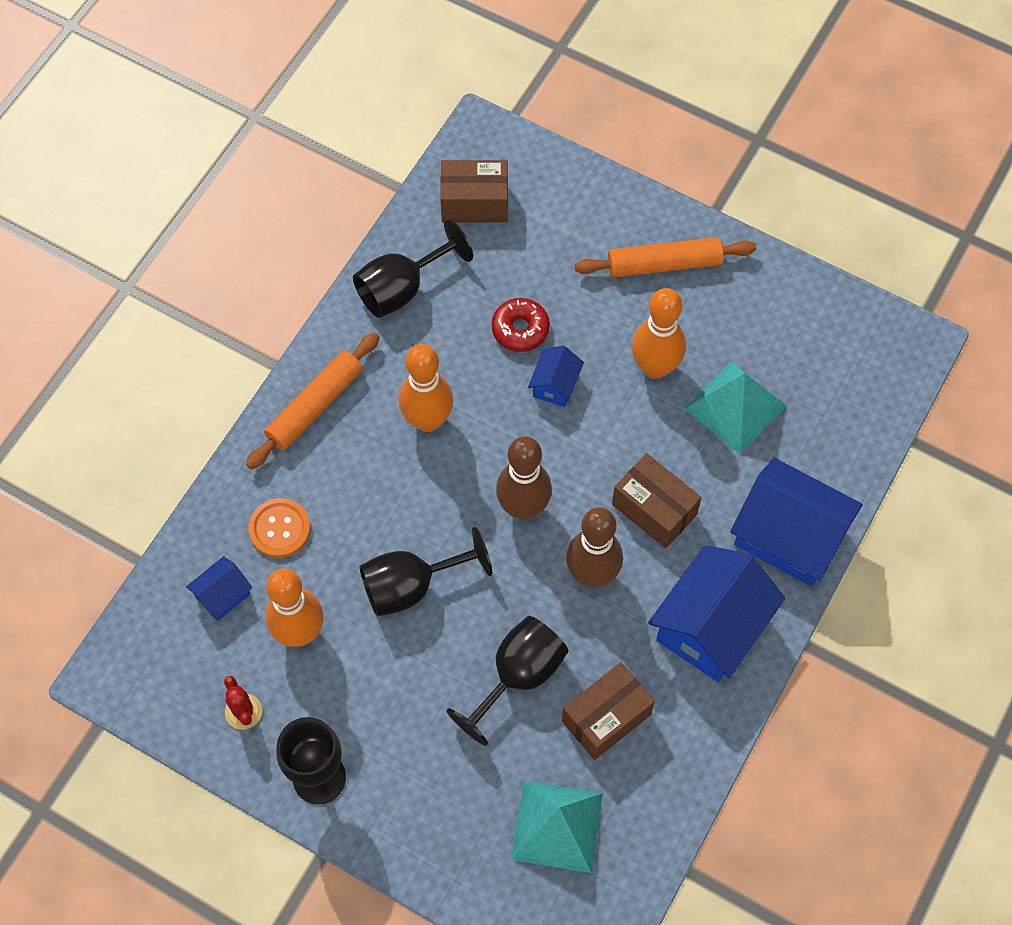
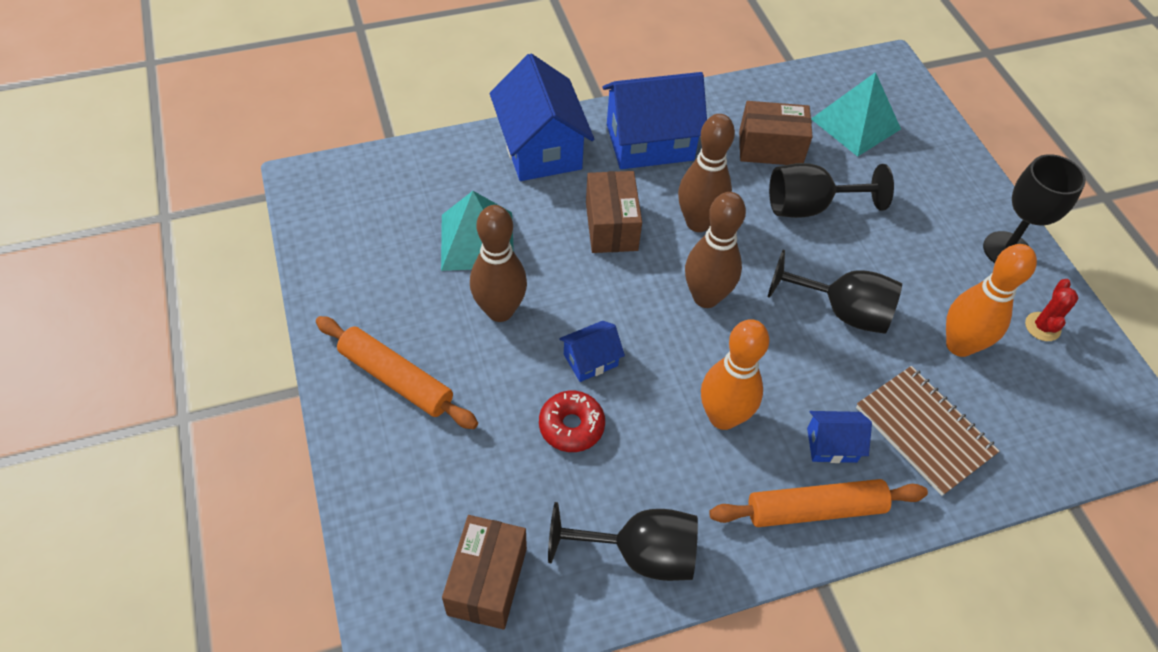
camera: 140 degrees left, 10 degrees down
(222, 595) = (1010, 417): blue house -> blue house (831, 445)
(279, 529) = (924, 431): orange button -> brown notebook
(474, 203) = (487, 581): brown box -> brown box turned 60 degrees clockwise
(655, 367) = (500, 311): orange bowling pin -> brown bowling pin

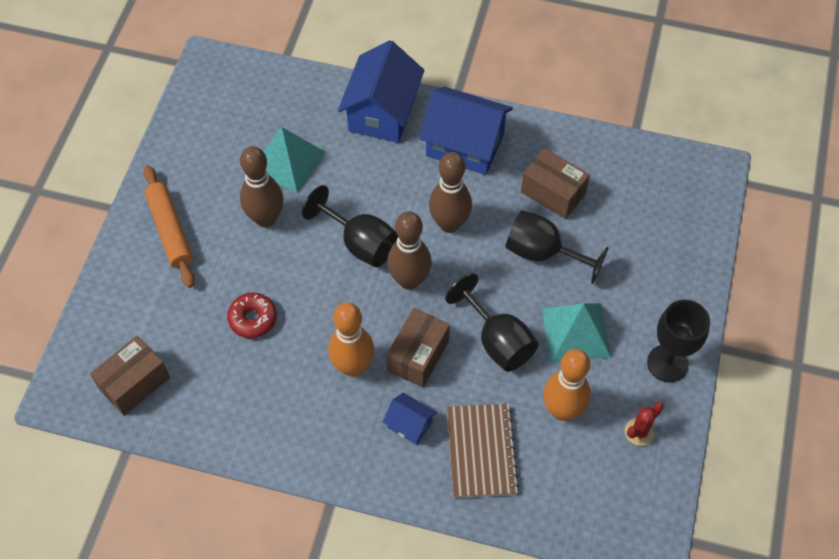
camera: 35 degrees right, 5 degrees up
(590, 360) = (298, 282): blue house -> none
(611, 226) = (385, 196): brown box -> brown box (418, 355)
(639, 553) = (232, 419): black goblet -> black goblet (360, 243)
(815, 509) = (363, 457): orange rolling pin -> none
(855, 124) = (639, 205): turquoise pyramid -> turquoise pyramid (575, 332)

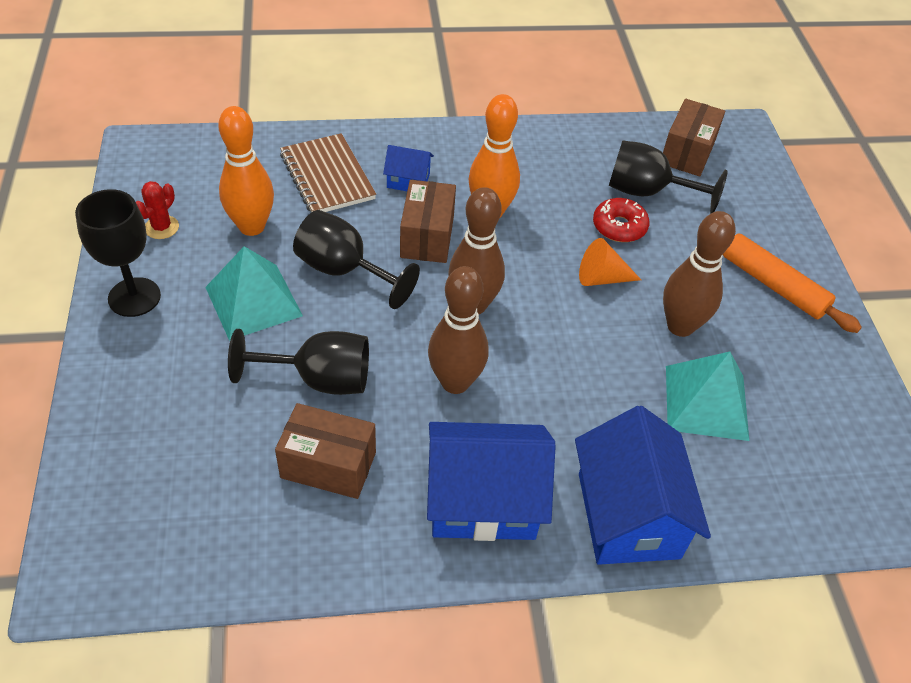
camera: 155 degrees right, 10 degrees down
(298, 275) = (601, 278): none -> orange cone
(360, 243) = (553, 329): black goblet -> black goblet (647, 192)

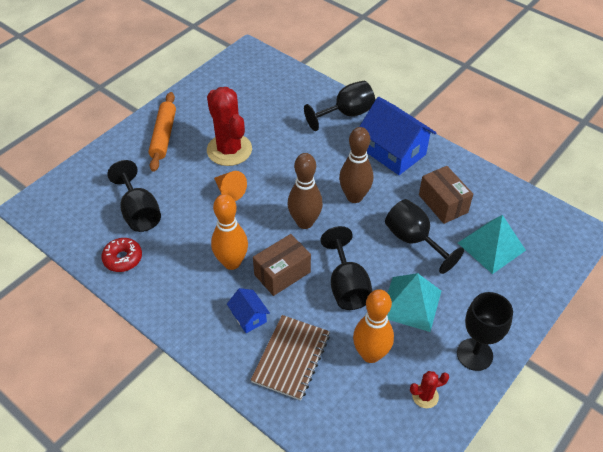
camera: 130 degrees left, 0 degrees up
(619, 227) = (182, 207): red donut -> red donut (123, 258)
(628, 515) = (346, 114): blue house -> black goblet
(680, 326) = (229, 150): brown bowling pin -> red cactus
(687, 152) = (81, 217): brown box -> none
(706, 402) = (264, 122): turquoise pyramid -> turquoise pyramid (491, 246)

